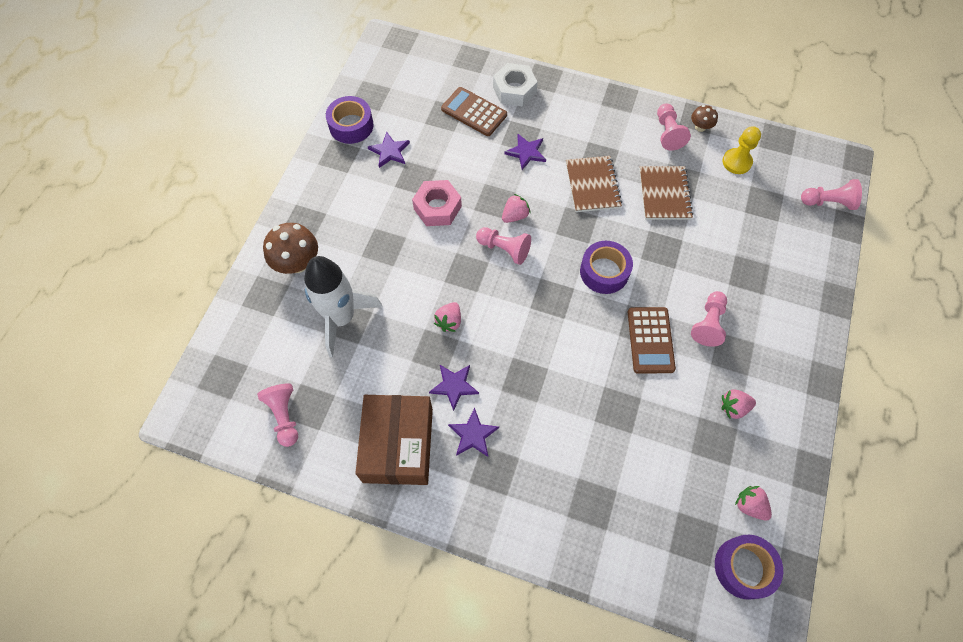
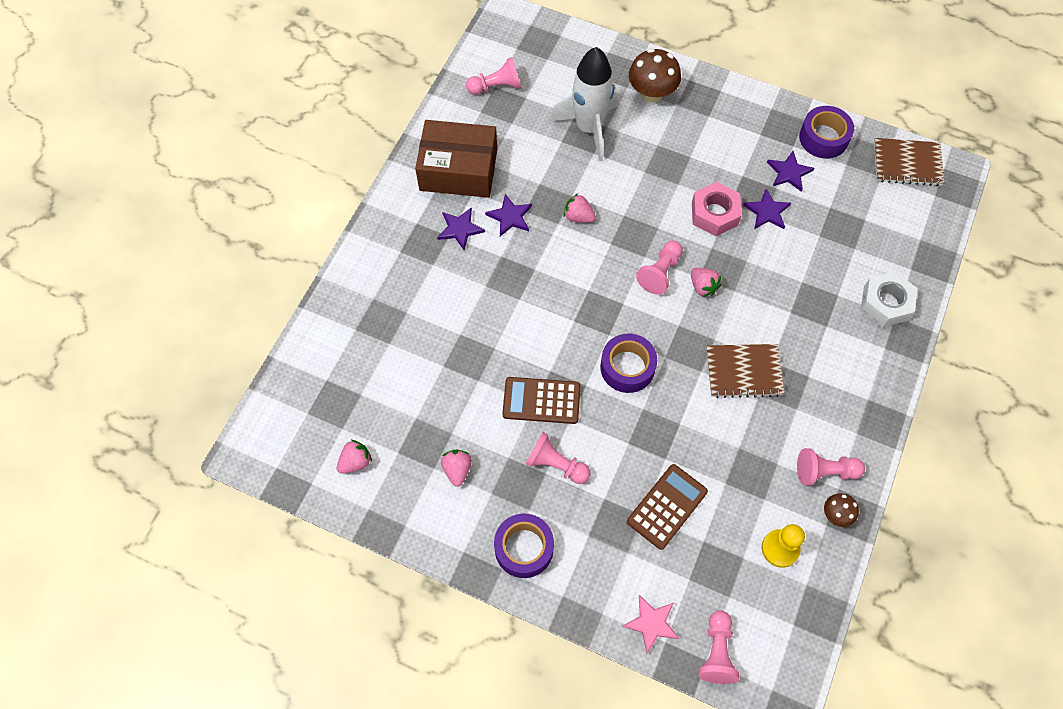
camera: 95 degrees right, 0 degrees up
(474, 112) = (848, 257): brown calculator -> brown calculator (667, 506)
(526, 152) = (790, 307): purple star -> purple star (767, 211)
(664, 194) = (730, 450): brown notebook -> brown notebook (907, 163)
(744, 568) = (300, 443): purple tape -> purple tape (524, 548)
(821, 245) = (651, 623): none -> pink star

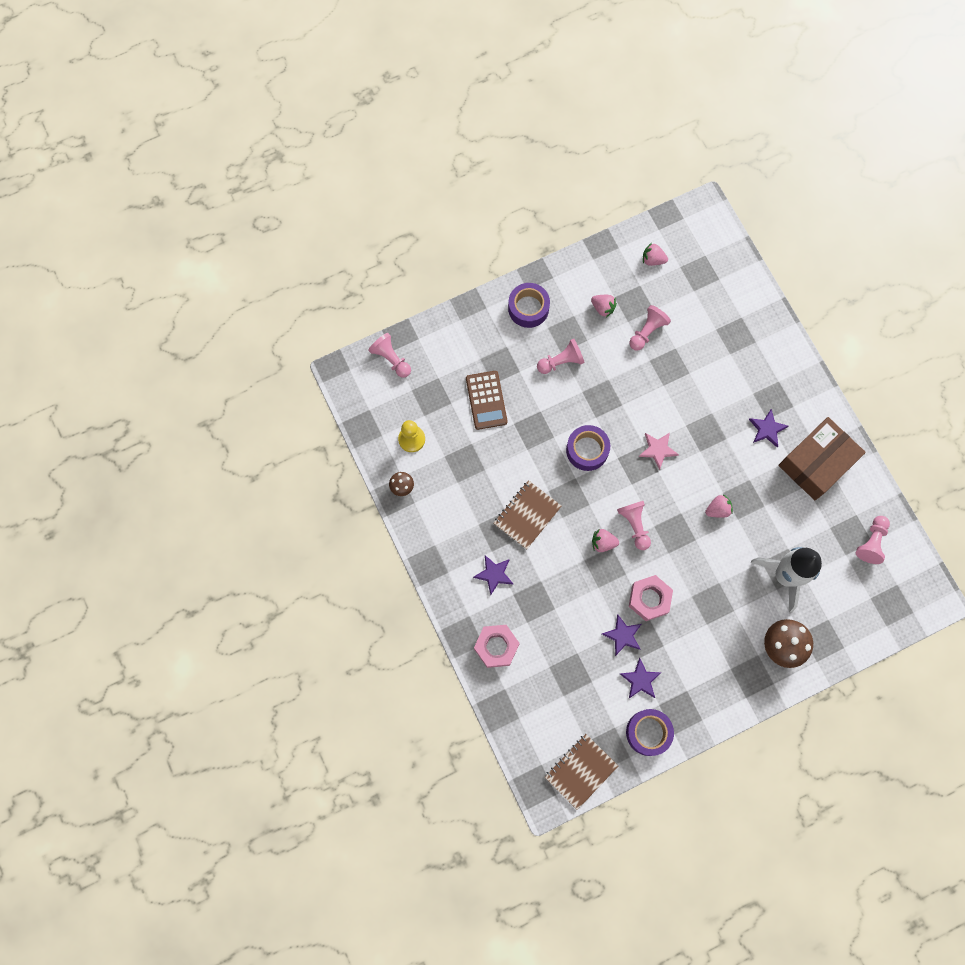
camera: 130 degrees right, 10 degrees up
(355, 462) = (653, 260): pink strawberry -> pink strawberry turned 105 degrees clockwise
(510, 216) = (752, 467): purple star -> purple star (494, 574)
(541, 401) = (607, 385): brown calculator -> none
(651, 623) = (433, 339): pink star -> pink star (658, 450)
(824, 472) = (430, 504): pink pawn -> pink pawn (647, 332)
(885, 303) = (496, 647): white nut -> pink nut

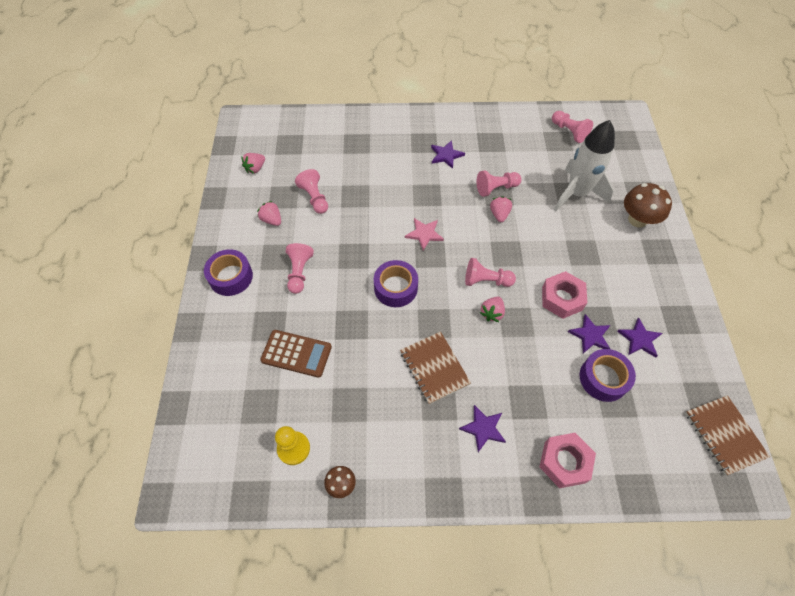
camera: 65 degrees left, 15 degrees down
(391, 359) = (193, 429): pink pawn -> pink pawn (496, 188)
(603, 308) = (272, 220): pink strawberry -> pink strawberry turned 105 degrees counterclockwise
(648, 732) = (694, 354): purple tape -> purple tape (603, 378)
(816, 463) = (490, 137): brown box -> none

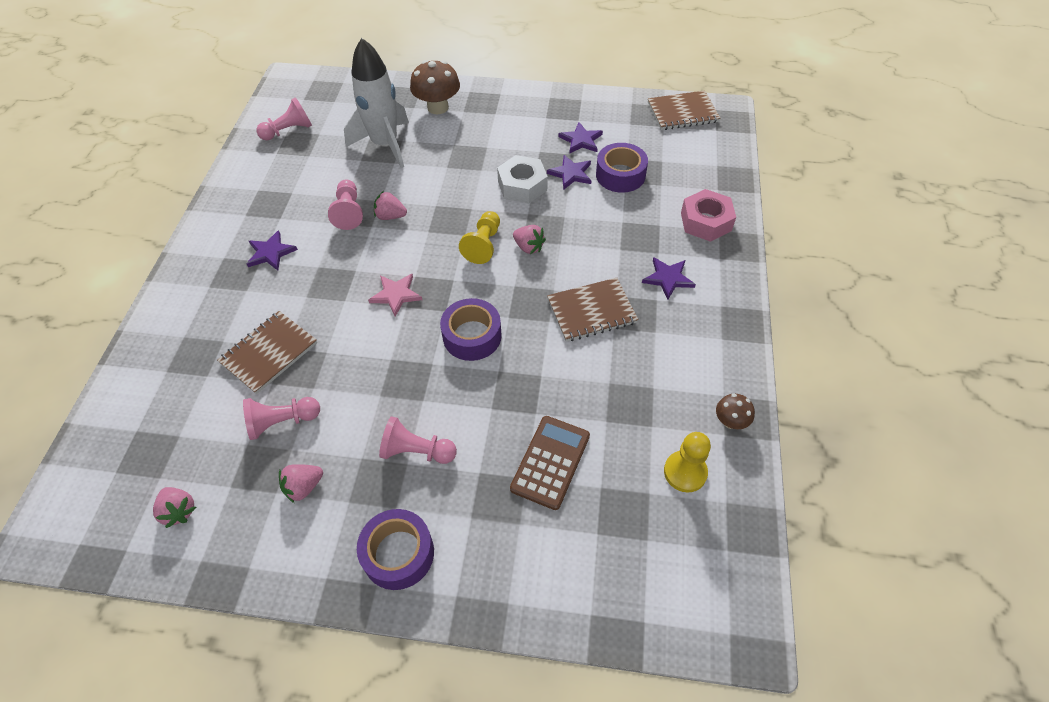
camera: 80 degrees left, 5 degrees down
(363, 177) = (269, 353): none -> brown notebook
(486, 280) = (483, 245): pink pawn -> yellow pawn
(562, 298) = (522, 186): pink nut -> white nut

